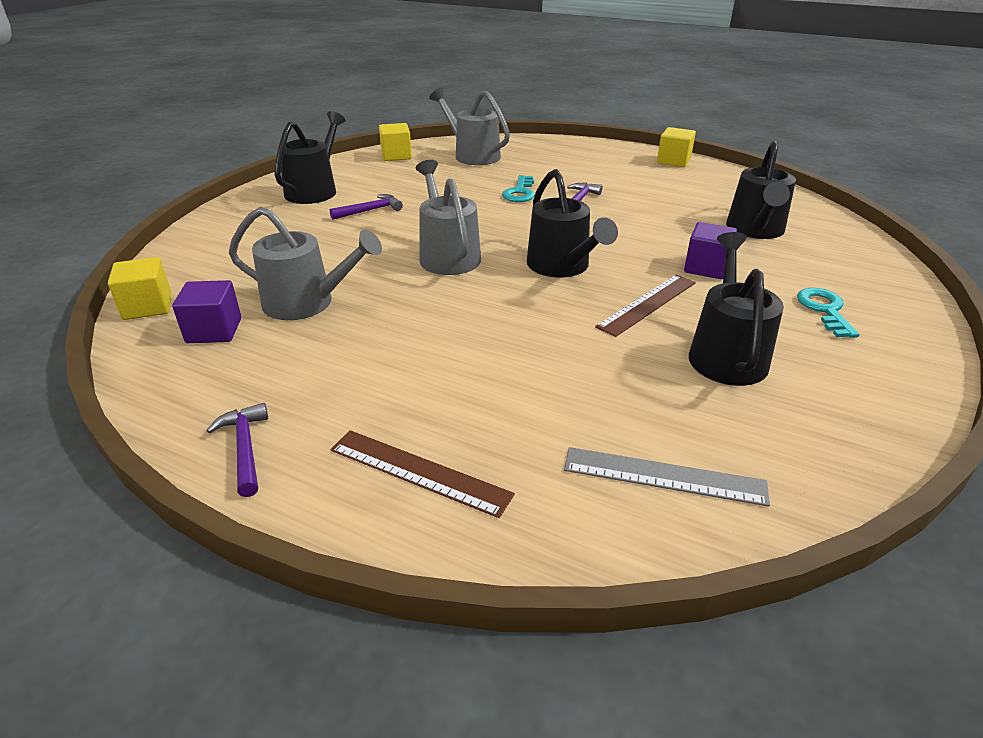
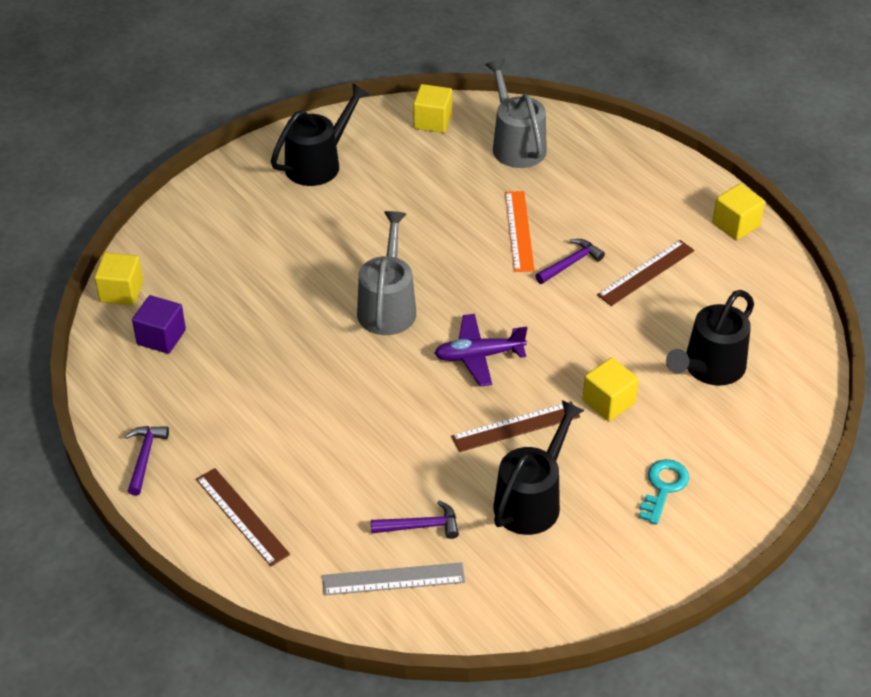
camera: 25 degrees right, 10 degrees up
(307, 303) = (242, 329): grey watering can -> none
(370, 210) = (355, 215): purple hammer -> purple hammer (420, 526)
(520, 192) = (519, 231): turquoise key -> orange ruler
(562, 266) = (479, 356): black watering can -> purple plane
(642, 193) = (646, 273): none -> brown ruler
(664, 476) = (393, 579): grey ruler -> grey ruler turned 45 degrees counterclockwise
(706, 268) = (608, 402): purple cube -> yellow cube

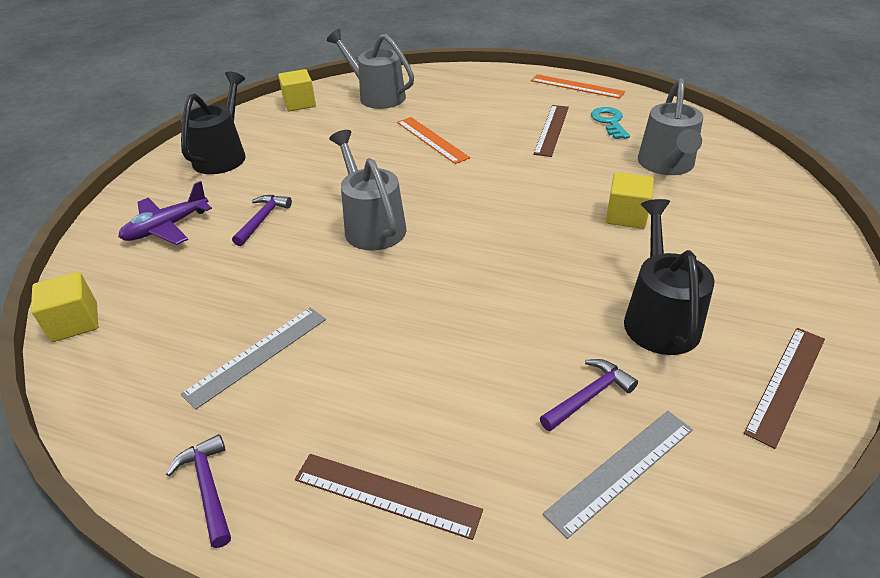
camera: 30 degrees left, 5 degrees down
(161, 337) = (150, 345): purple cube -> none
(226, 381) = (257, 355): none -> grey ruler
(479, 356) = (487, 228): purple plane -> purple plane (167, 227)
(516, 427) = (576, 266): brown ruler -> brown ruler (786, 384)
(570, 263) = (492, 144): purple hammer -> purple hammer (262, 219)
(663, 487) = (743, 255): turquoise key -> turquoise key (609, 122)
(709, 368) = (667, 165): black watering can -> grey watering can
(736, 225) = (577, 86): yellow cube -> orange ruler

